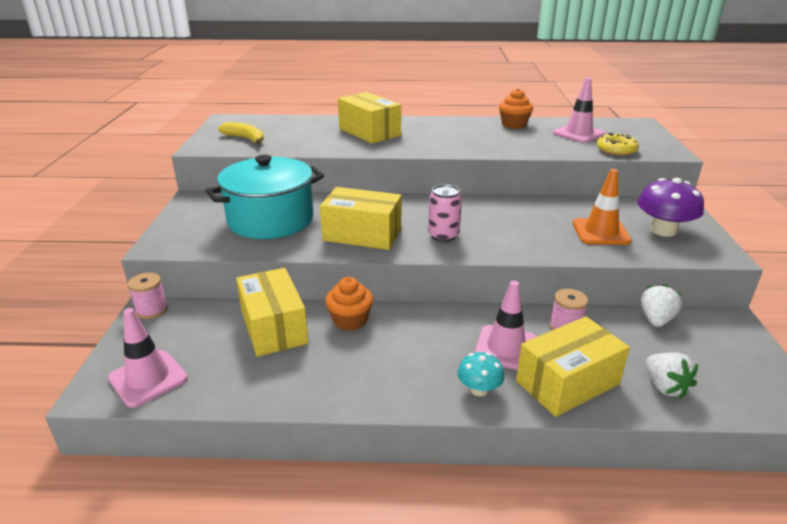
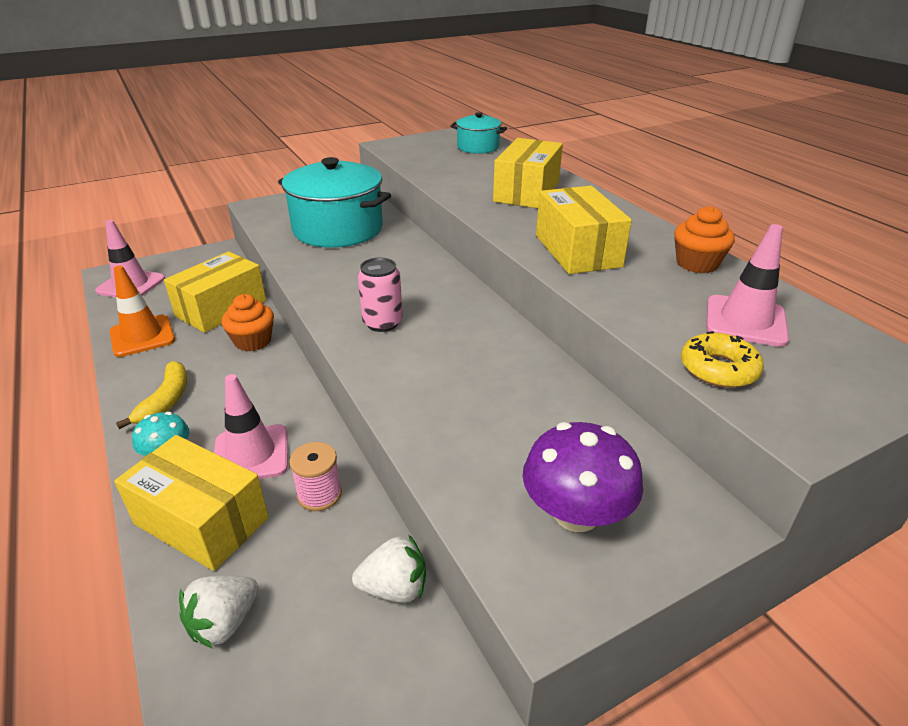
camera: 60 degrees right, 5 degrees up
(152, 310) = (218, 252): pink spool -> none
(245, 138) = (430, 152): yellow banana -> yellow banana (166, 401)
(264, 124) = (478, 147): none -> turquoise pot
(362, 234) = (345, 278): yellow box -> yellow box (577, 251)
(600, 232) = (504, 443): orange traffic cone -> orange traffic cone (142, 336)

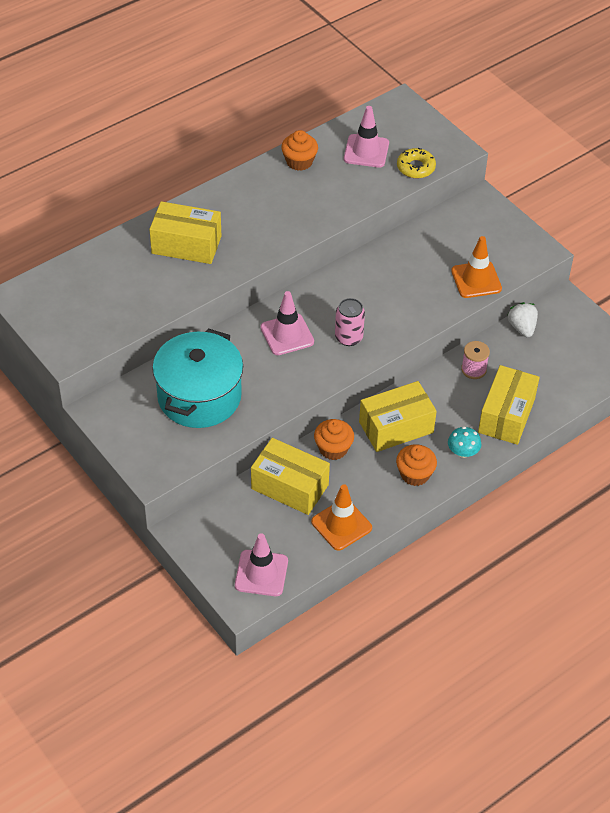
camera: 100 degrees left, 15 degrees up
(166, 401) = (415, 474): yellow banana -> orange cupcake
(224, 623) = (559, 385): white strawberry -> none
(251, 454) = (452, 410): pink traffic cone -> pink traffic cone (287, 335)
(471, 472) = (476, 280): none -> orange traffic cone
(478, 147) = (70, 284): turquoise pot -> none
(576, 513) = (491, 242): purple mushroom -> none
(577, 251) = (292, 216): yellow box -> yellow box (396, 427)

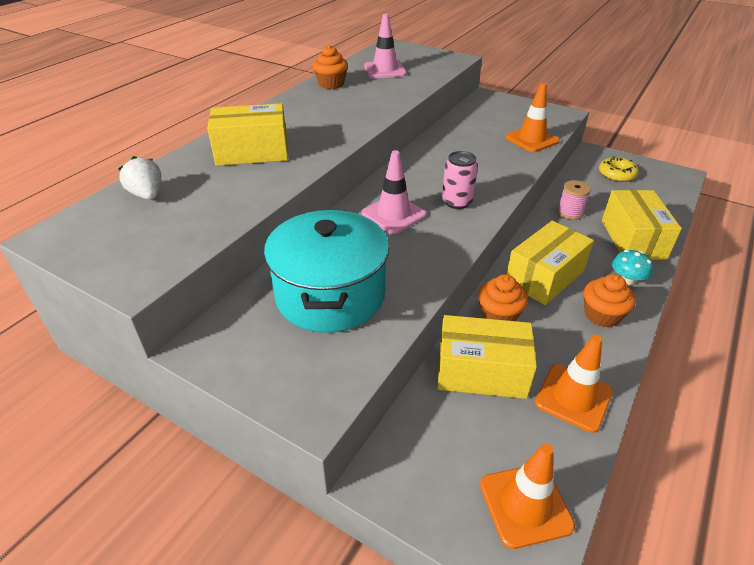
camera: 20 degrees left, 10 degrees down
(261, 573) = (525, 505): pink traffic cone -> orange traffic cone
(415, 167) = (434, 71): yellow donut -> yellow donut (616, 174)
(522, 328) = (579, 175): white strawberry -> white strawberry (147, 195)

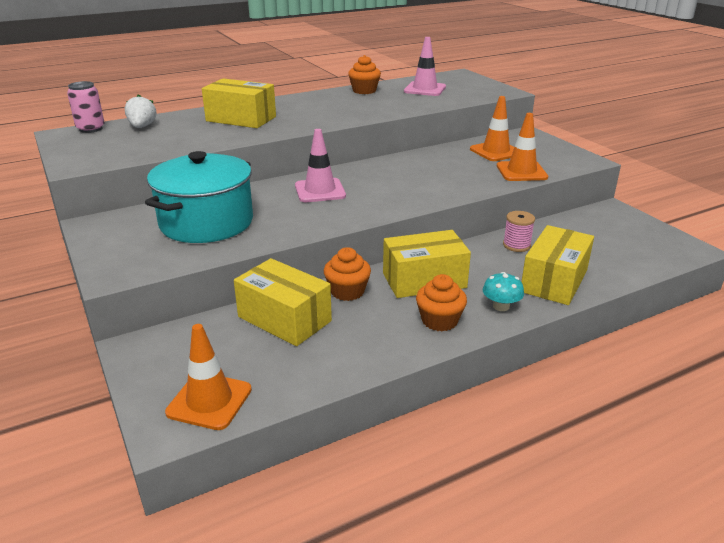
camera: 30 degrees right, 10 degrees down
(457, 202) = (383, 196): pink can -> pink can (90, 129)
(573, 397) = (335, 360): orange traffic cone -> orange traffic cone (495, 151)
(616, 174) = (613, 231): yellow donut -> none

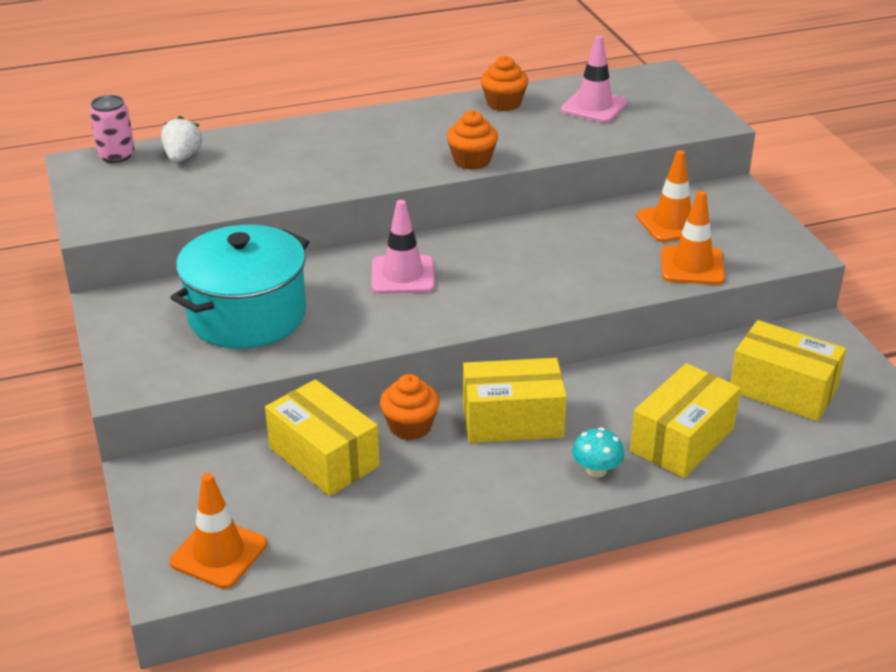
camera: 10 degrees right, 5 degrees up
(241, 119) = (315, 152): yellow box -> yellow box (783, 390)
(439, 321) = (511, 481): orange cupcake -> orange cupcake (472, 161)
(516, 245) = (656, 378): pink spool -> none

